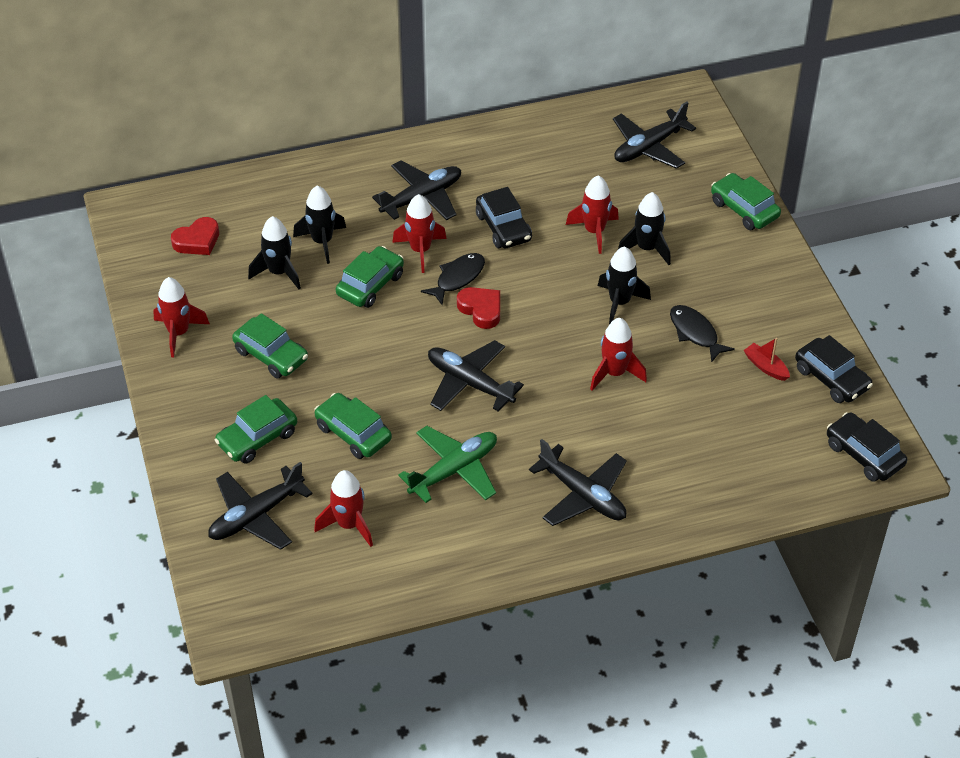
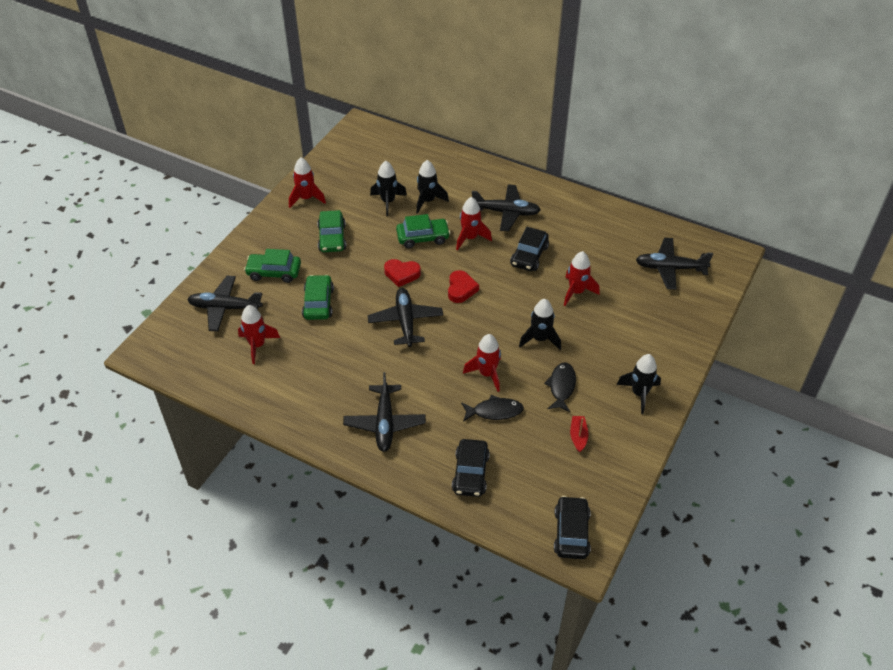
camera: 45 degrees right, 0 degrees up
(197, 241) = (371, 161): red heart -> red heart (402, 274)
(454, 470) = (339, 359): green plane -> none
(457, 278) = (470, 265): black fish -> black fish (494, 411)
(646, 248) = (594, 321): black rocket -> black rocket (639, 394)
(744, 209) = (683, 340): green car -> none
(831, 378) = (610, 474): black car -> black car (470, 473)

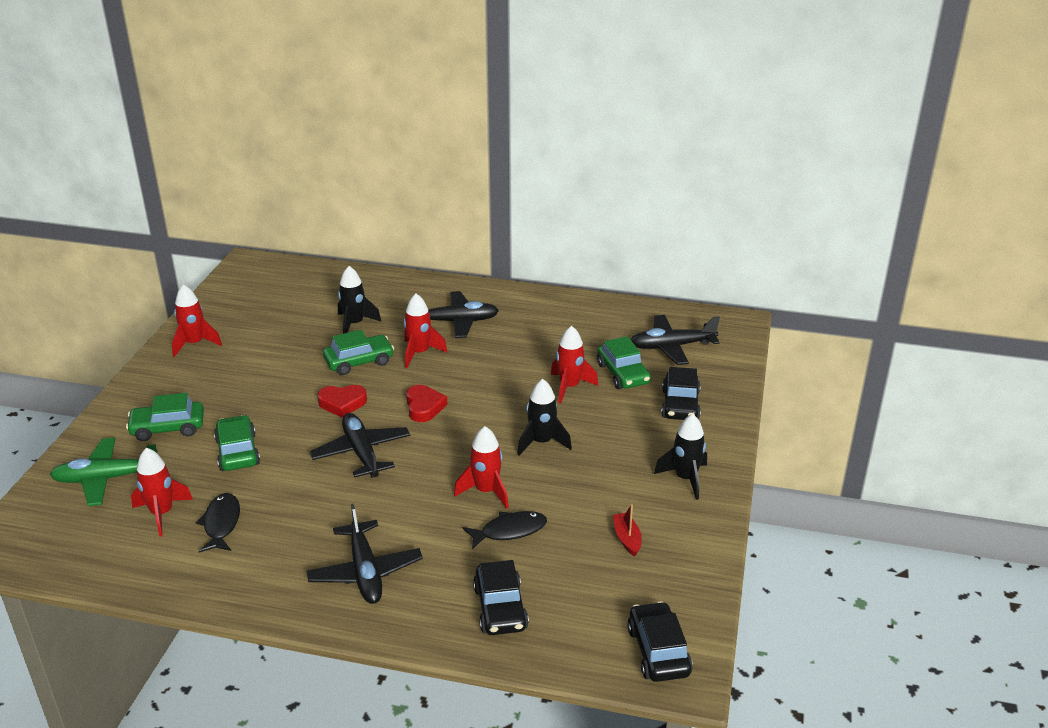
camera: 15 degrees left, 15 degrees down
(225, 308) = (106, 479): black plane -> green plane
(332, 238) = (239, 380): green car -> green car (623, 374)
(388, 202) = (303, 332): black rocket -> none
(529, 256) = (499, 360): black car -> black car (680, 405)
(561, 387) = (586, 488): black fish -> black fish (221, 524)

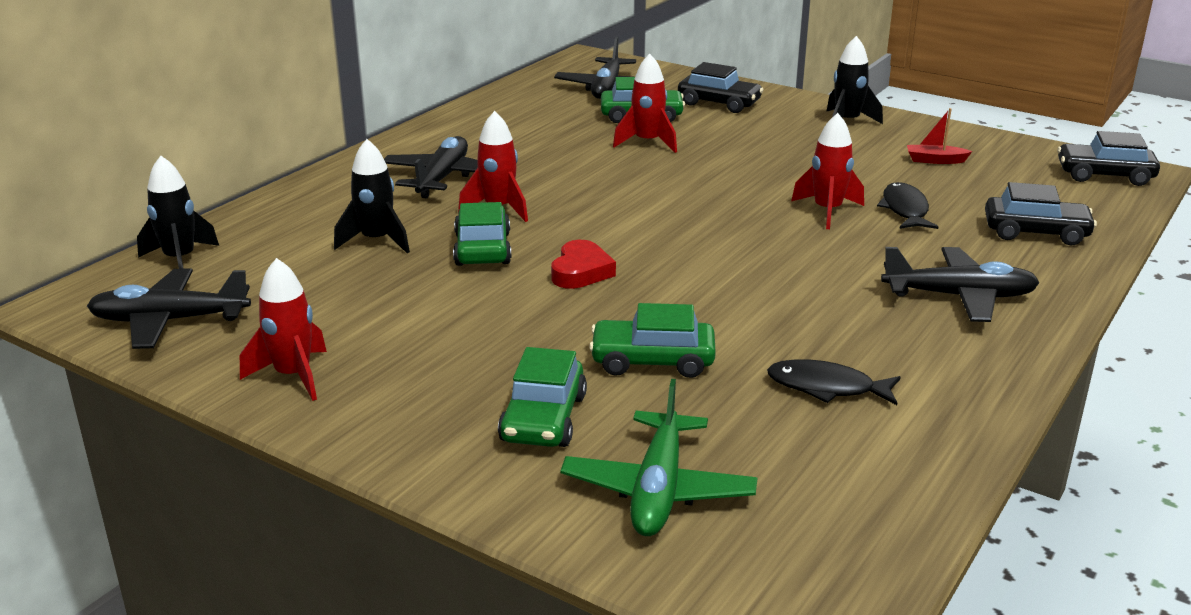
camera: 70 degrees left, 5 degrees down
(162, 513) = (782, 437): red rocket -> none
(361, 453) = (709, 272): black plane -> black plane (169, 321)
(424, 407) = (629, 222): red heart -> none
(541, 442) = (748, 171): black rocket -> black rocket (180, 260)

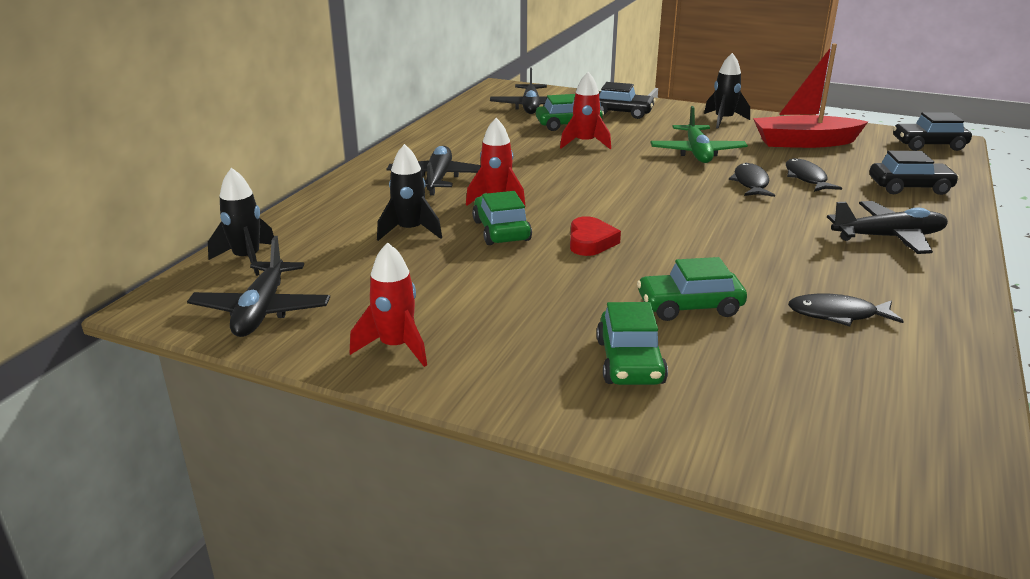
camera: 10 degrees left, 0 degrees up
(169, 321) = (262, 310): black plane -> black plane turned 75 degrees counterclockwise
(658, 489) = (759, 411): green plane -> green plane (697, 153)
(827, 211) = (751, 183): red rocket -> black fish
(935, 160) = (804, 142): red boat -> red boat, size x2.33

